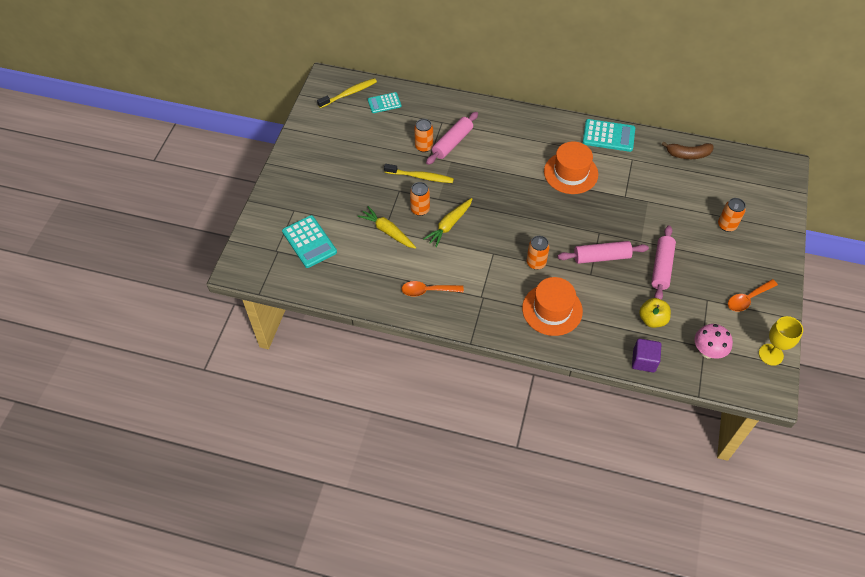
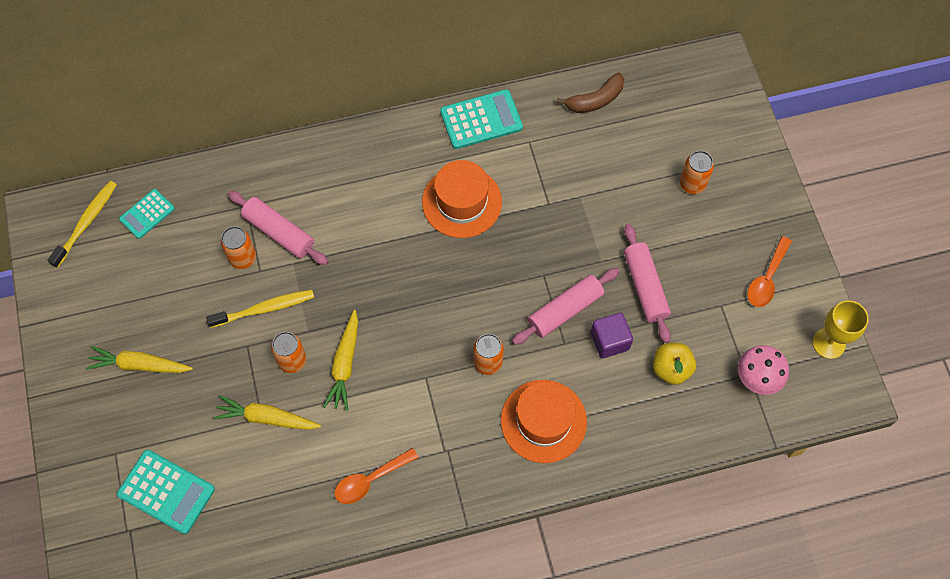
camera: 30 degrees left, 10 degrees up
(334, 173) = (139, 365): none -> yellow carrot
(452, 143) = (279, 232): pink rolling pin -> pink rolling pin turned 60 degrees counterclockwise
(644, 361) = (690, 433): purple cube -> purple cube (609, 341)

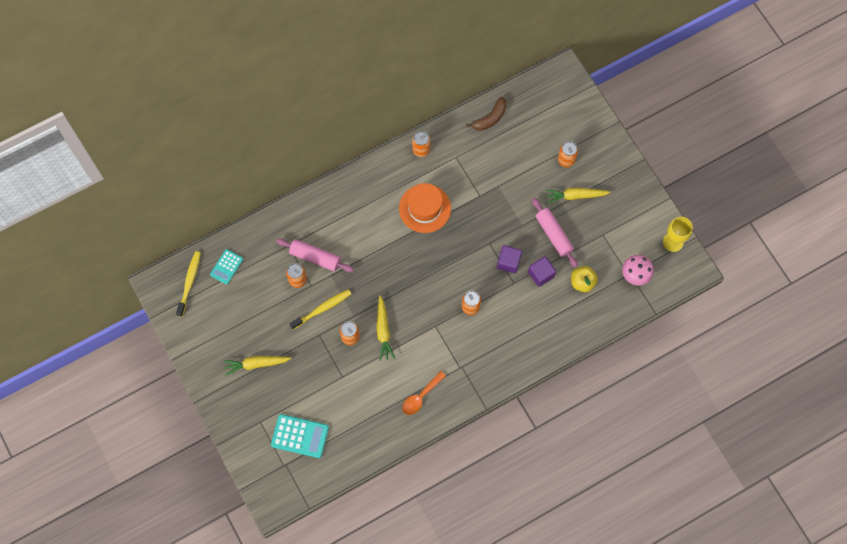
camera: 15 degrees left, 5 degrees up
(267, 418) = (346, 376): yellow carrot -> yellow carrot (575, 196)
(481, 120) = (421, 150): turquoise calculator -> orange can
(543, 421) = (514, 334): orange hat -> none
(565, 310) = (508, 262): pink rolling pin -> purple cube
(767, 279) = (626, 210): orange spoon -> none

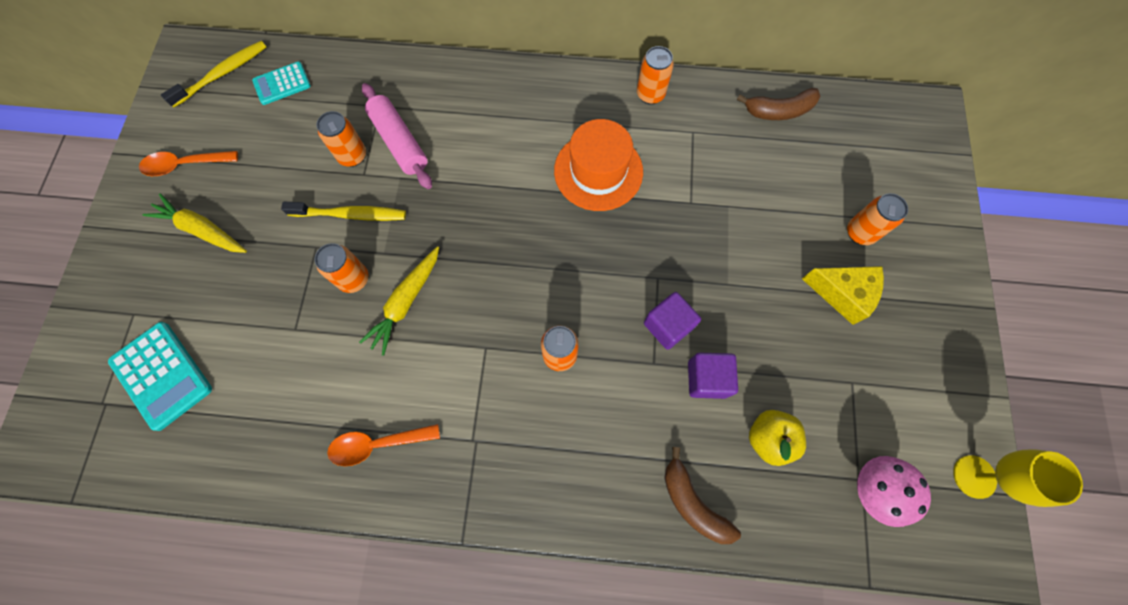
camera: 35 degrees right, 0 degrees up
(216, 340) = (184, 165): none -> orange spoon
(553, 234) = (768, 330): pink rolling pin -> none
(568, 329) = (692, 503): none -> brown banana
(575, 196) = (842, 294): yellow carrot -> yellow cheese

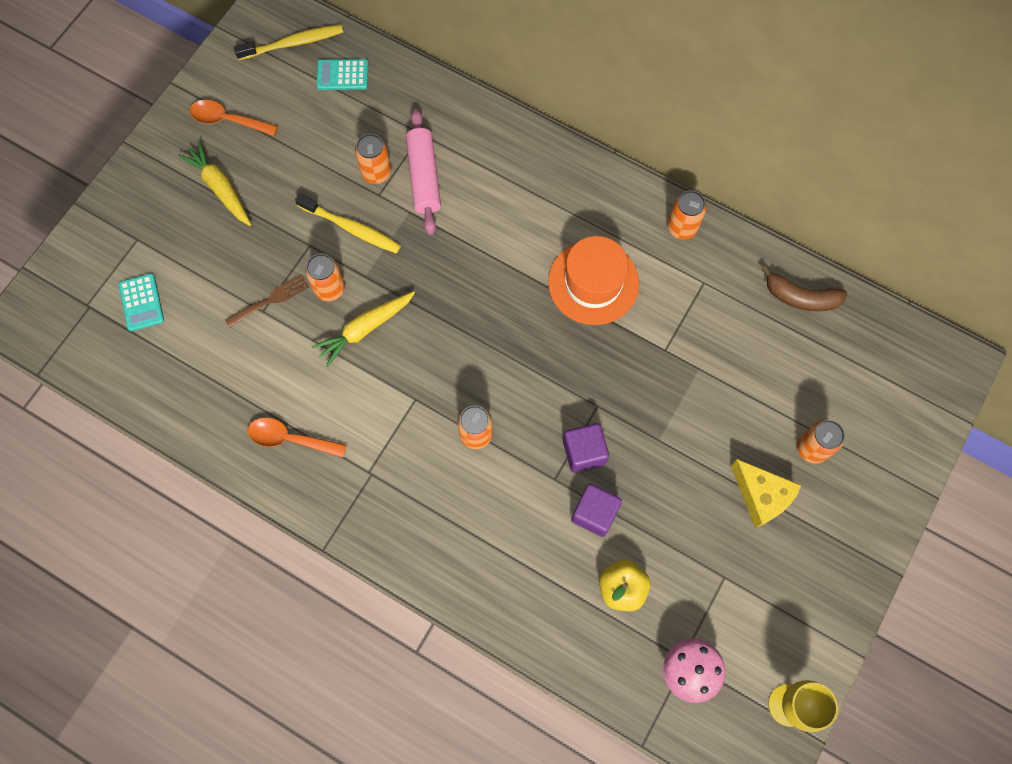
camera: 25 degrees right, 0 degrees up
(162, 375) = (141, 302): turquoise calculator -> turquoise calculator, size x0.63
(298, 314) = (271, 299): none -> brown fork
(692, 503) = (528, 608): brown banana -> none

